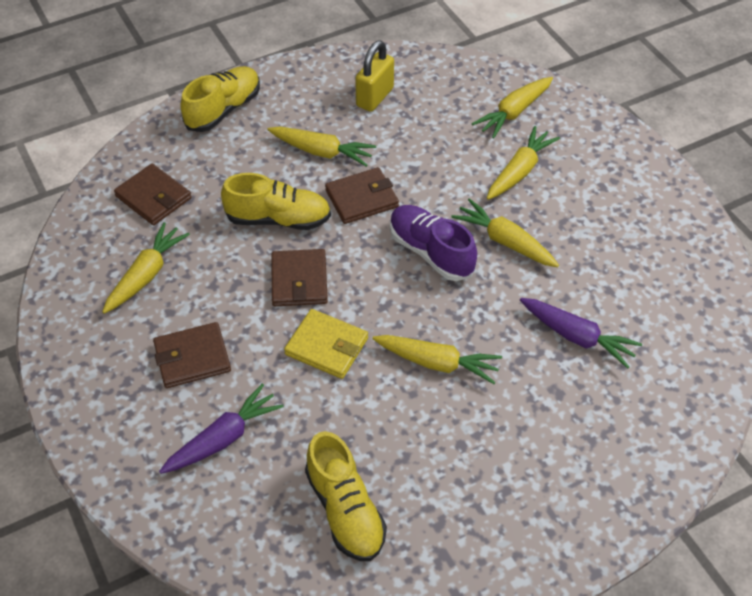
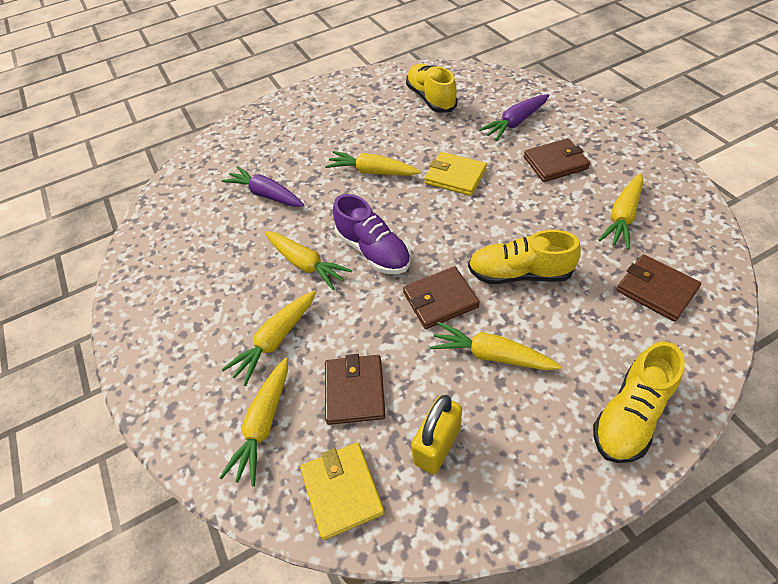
camera: 175 degrees left, 0 degrees up
(299, 280) = (486, 220): brown wallet -> brown wallet (355, 391)
(445, 76) = (342, 491): none -> yellow wallet
(513, 113) = (263, 425): yellow carrot -> yellow carrot turned 150 degrees clockwise

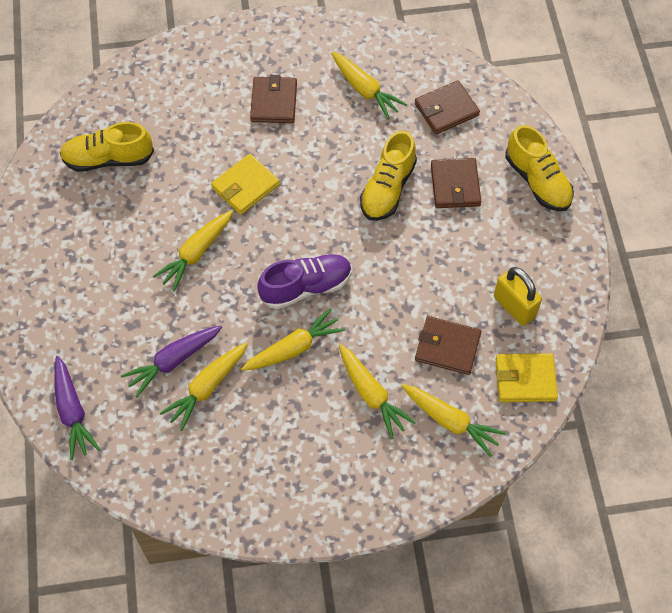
camera: 75 degrees left, 10 degrees up
(440, 300) = (387, 255): brown wallet -> brown wallet (455, 185)
(490, 355) = (455, 242): yellow carrot -> yellow carrot (207, 388)
(515, 123) = (198, 106): purple carrot -> purple carrot (73, 412)

